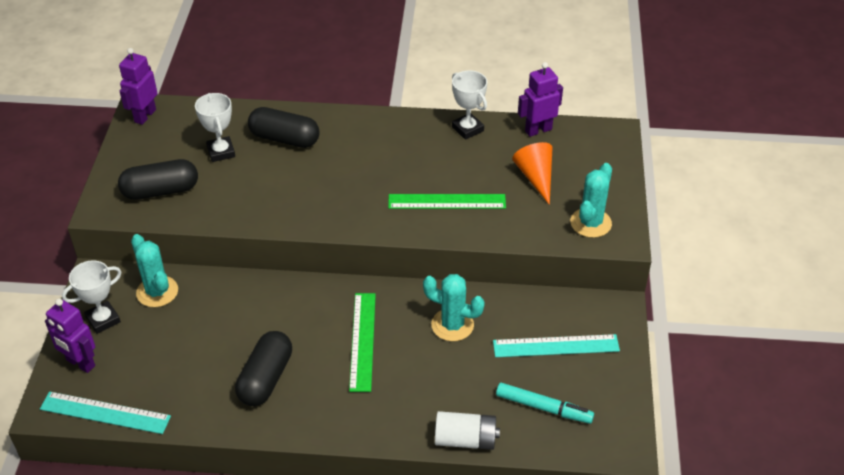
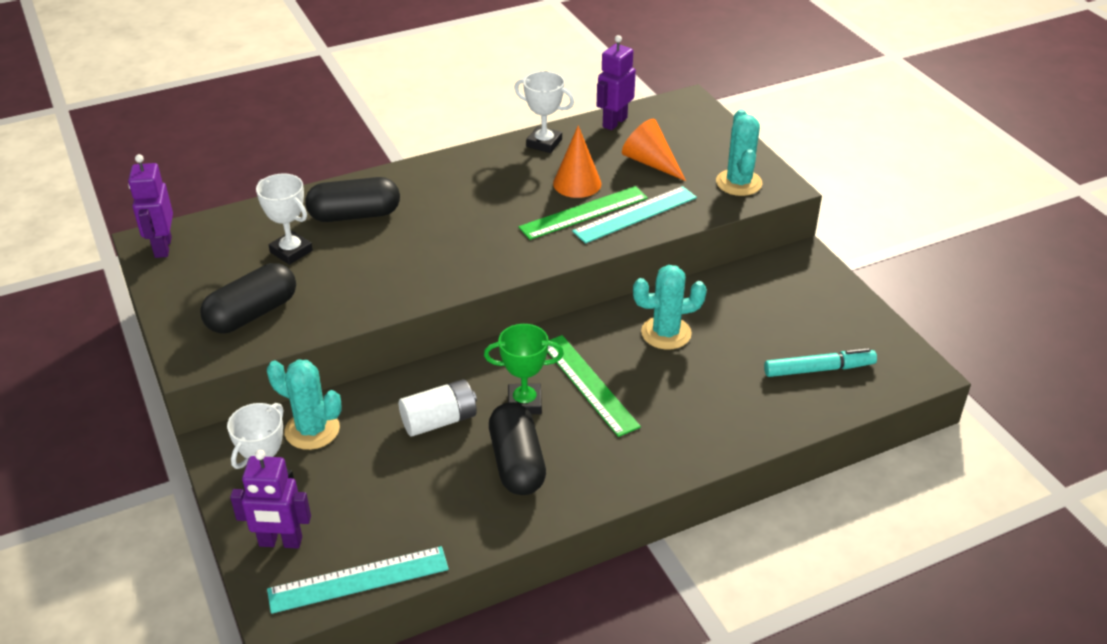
camera: 30 degrees left, 5 degrees down
(307, 335) = (524, 403): none -> green trophy
(463, 174) = (577, 183): none -> orange cone
(465, 439) = (773, 429): white battery -> white battery (439, 420)
(556, 346) = (780, 312): turquoise ruler -> turquoise ruler (635, 214)

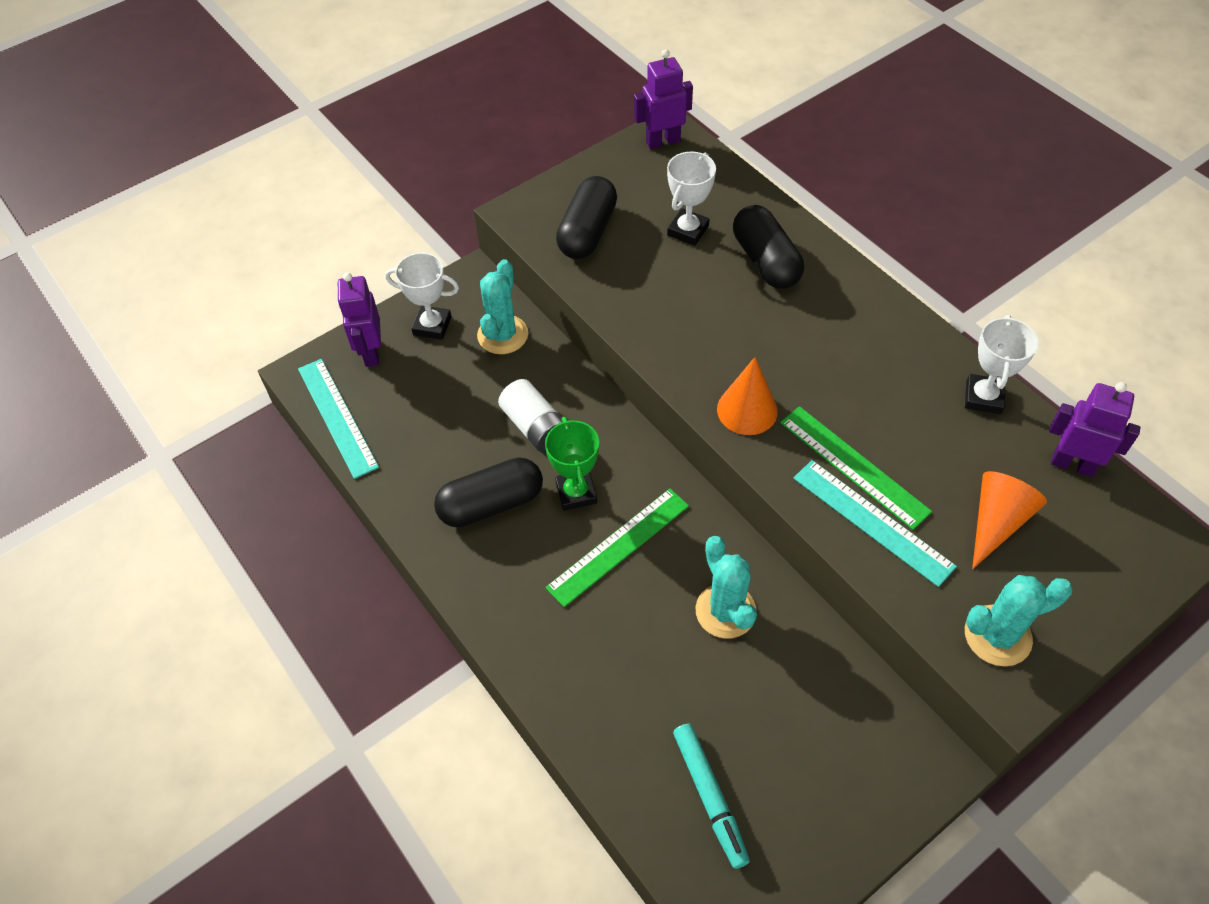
camera: 80 degrees right, 15 degrees up
(252, 314) = (587, 232): black capsule -> black capsule turned 75 degrees clockwise
(577, 183) = (912, 448): orange cone -> orange cone (747, 410)

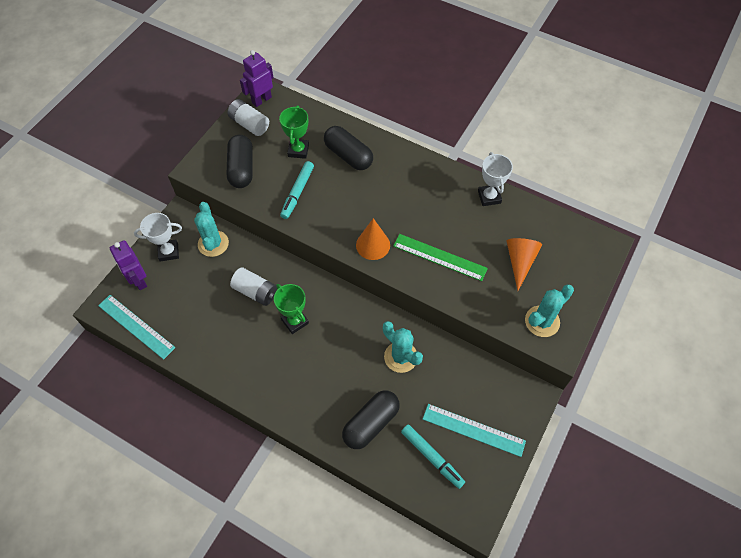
camera: 25 degrees left, 5 degrees up
(491, 504) = (250, 345): black capsule -> black capsule (371, 423)
(618, 546) = (330, 343): green ruler -> none
(628, 171) = (249, 124): none -> white battery
(659, 293) = (297, 193): none -> turquoise marker
(688, 230) = (298, 150): white trophy -> green trophy
(872, 521) = (460, 284): turquoise ruler -> turquoise ruler (473, 430)
(1072, 464) = (544, 218): purple robot -> none

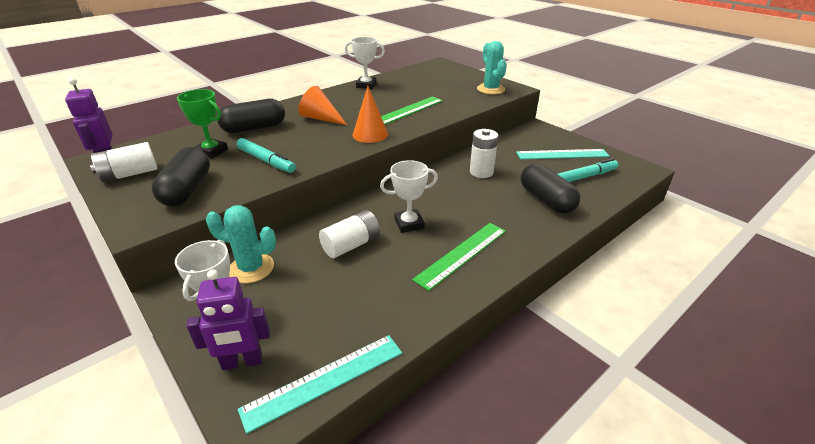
camera: 70 degrees left, 25 degrees down
(241, 169) = (187, 190): black capsule -> black capsule turned 75 degrees clockwise
(268, 370) = (461, 254): none -> green ruler
(295, 321) = (409, 224): green trophy -> white trophy
(401, 357) = (481, 172): turquoise cactus -> white battery
(473, 430) = (562, 154): turquoise ruler -> turquoise ruler turned 45 degrees clockwise
(520, 262) = (434, 87): orange cone -> orange cone (321, 118)

